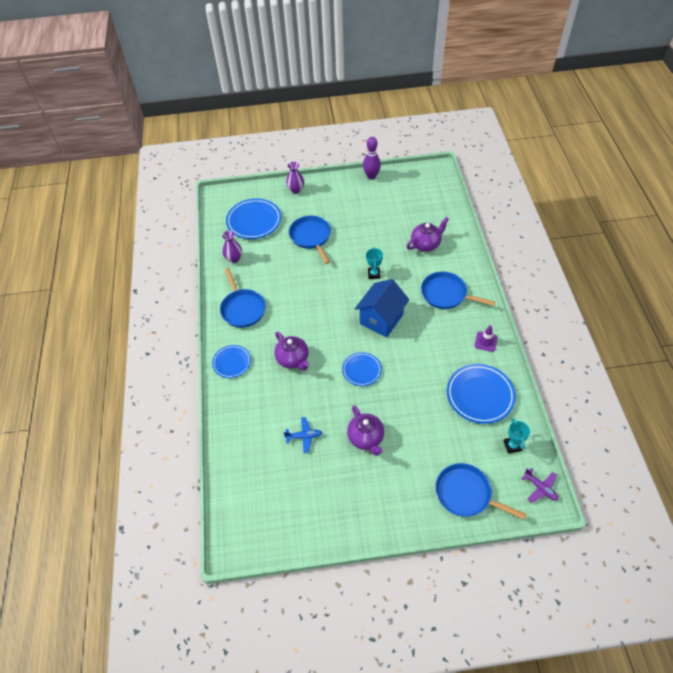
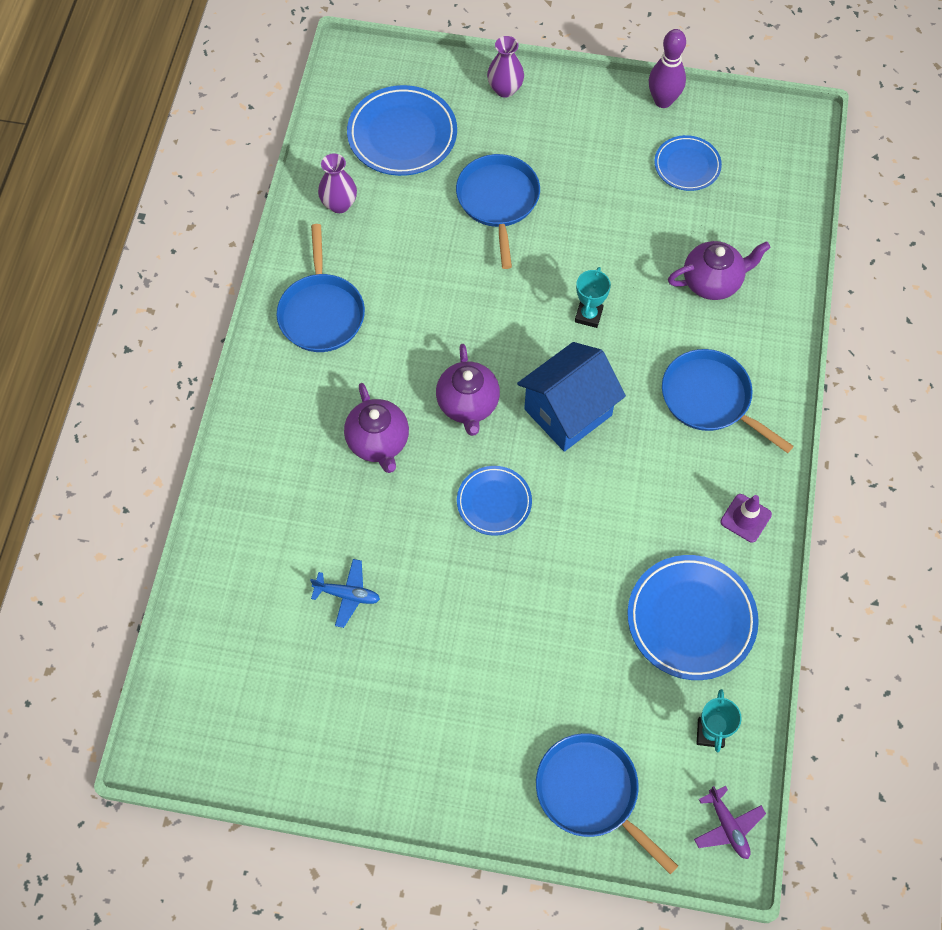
camera: 15 degrees right, 10 degrees up
(232, 362) = (268, 414): blue plate -> blue plate (687, 166)
(366, 438) = (454, 633): purple teapot -> purple teapot (468, 404)

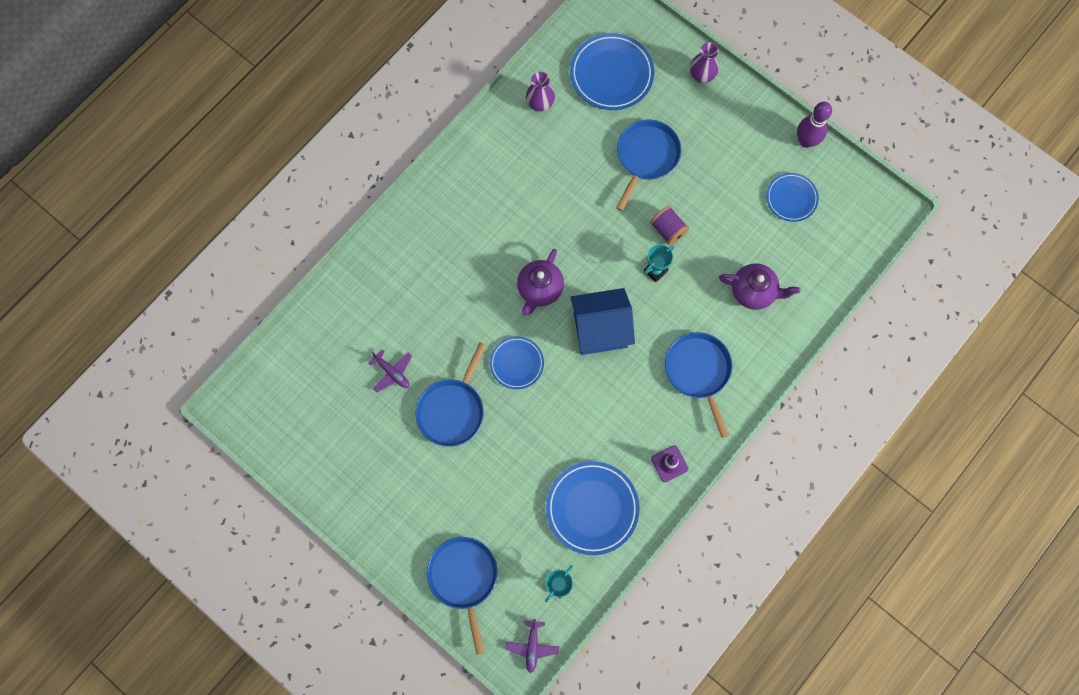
camera: 30 degrees right, 10 degrees up
(321, 313) = (484, 175): blue pan -> blue pan (452, 410)
(347, 595) = (392, 372): blue plane -> purple plane
(378, 442) = (468, 283): purple teapot -> none
(574, 265) = (668, 230): none -> purple spool

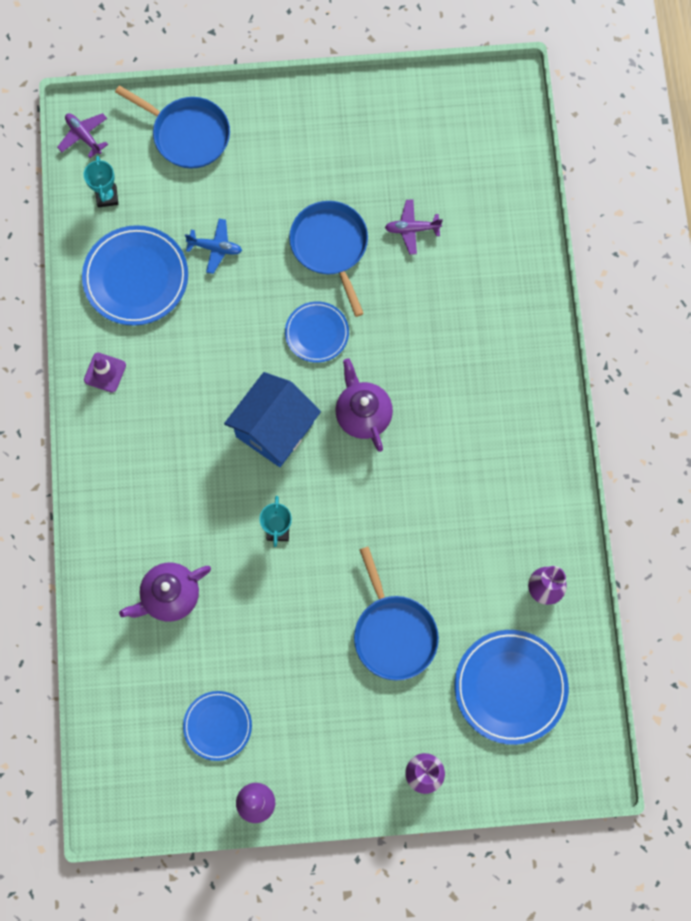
camera: 135 degrees right, 0 degrees up
(523, 479) = (215, 248): none -> blue plane
(668, 230) = (303, 580): purple spool -> none
(698, 371) = (153, 474): blue pan -> none

